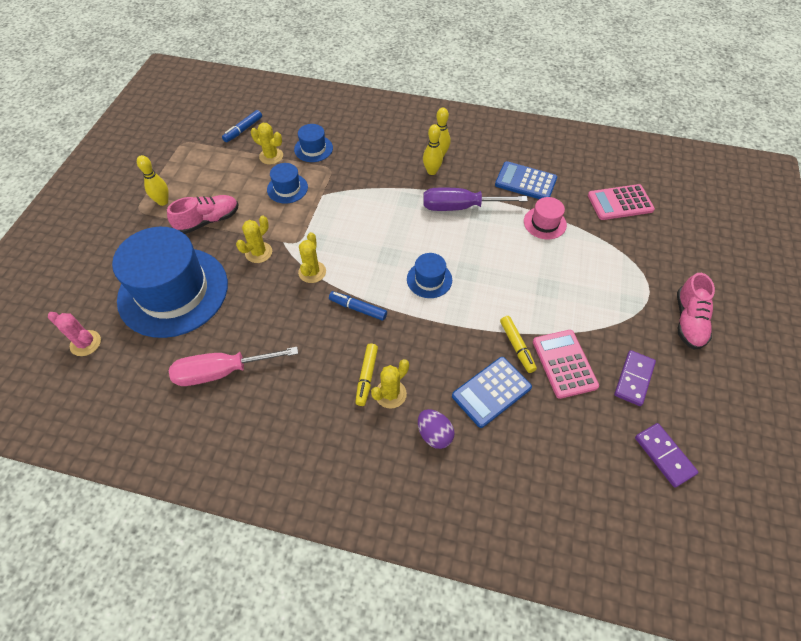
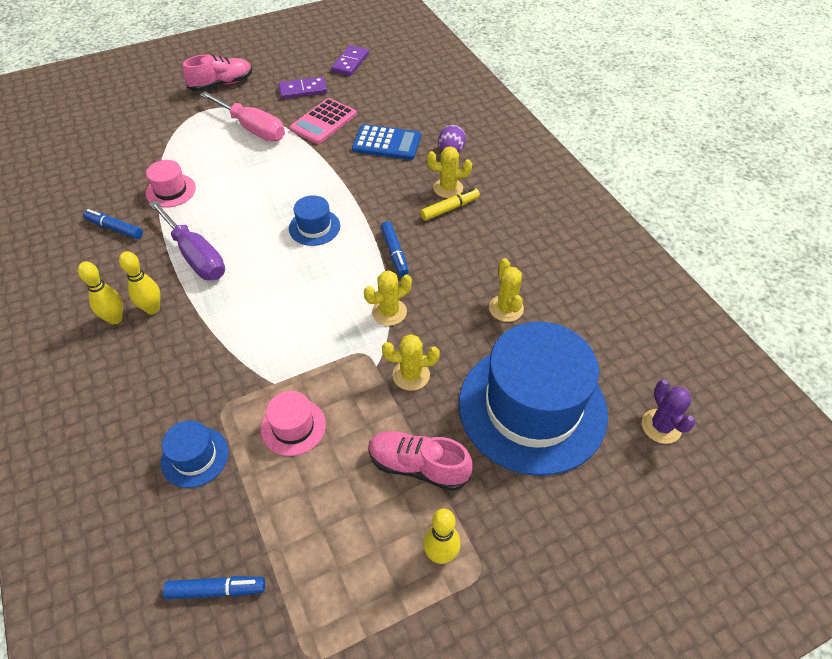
camera: 130 degrees left, 5 degrees down
(85, 343) = (661, 426): pink cactus -> purple cactus
(222, 372) = (552, 296): pink screwdriver -> pink screwdriver (252, 129)
(271, 156) = (248, 496): yellow cactus -> yellow cactus (506, 308)
(287, 188) = (293, 427): blue hat -> pink hat
(517, 346) = (333, 148): yellow marker -> none
(525, 182) = (115, 228): blue calculator -> blue marker
(620, 203) = (101, 158): pink calculator -> none

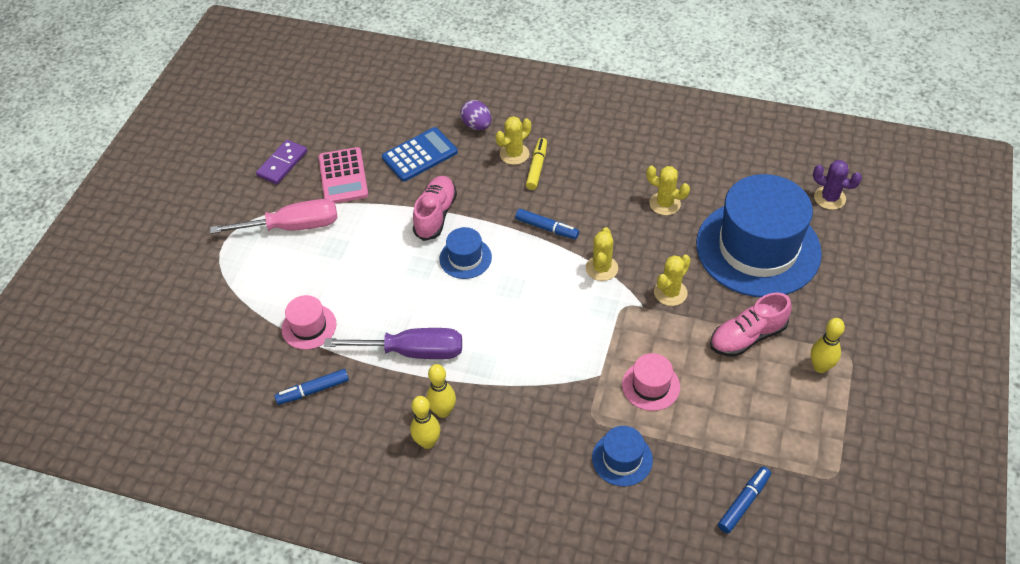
camera: 45 degrees left, 0 degrees up
(221, 84) = (199, 212): pink shoe -> pink shoe (435, 215)
(350, 63) = (285, 111): purple domino -> none

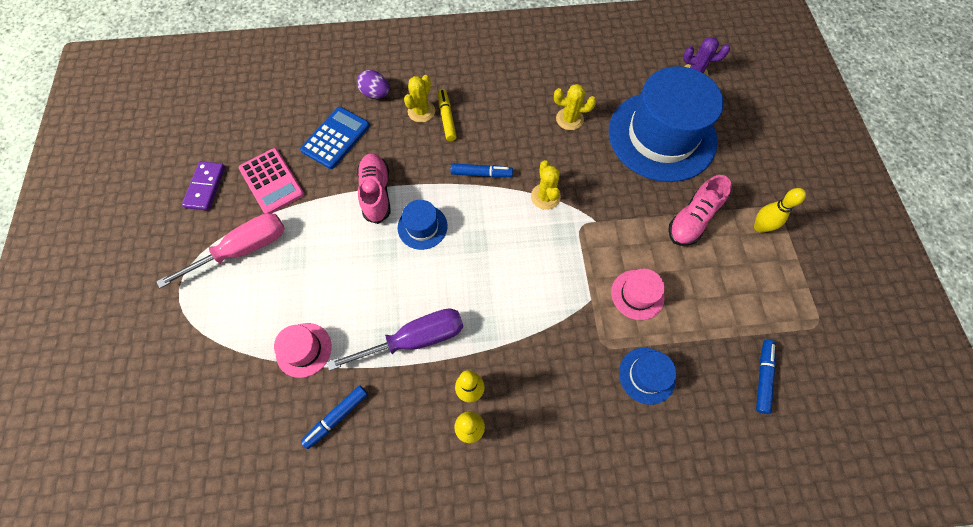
camera: 25 degrees left, 15 degrees up
(670, 293) = (612, 200): yellow cactus -> none

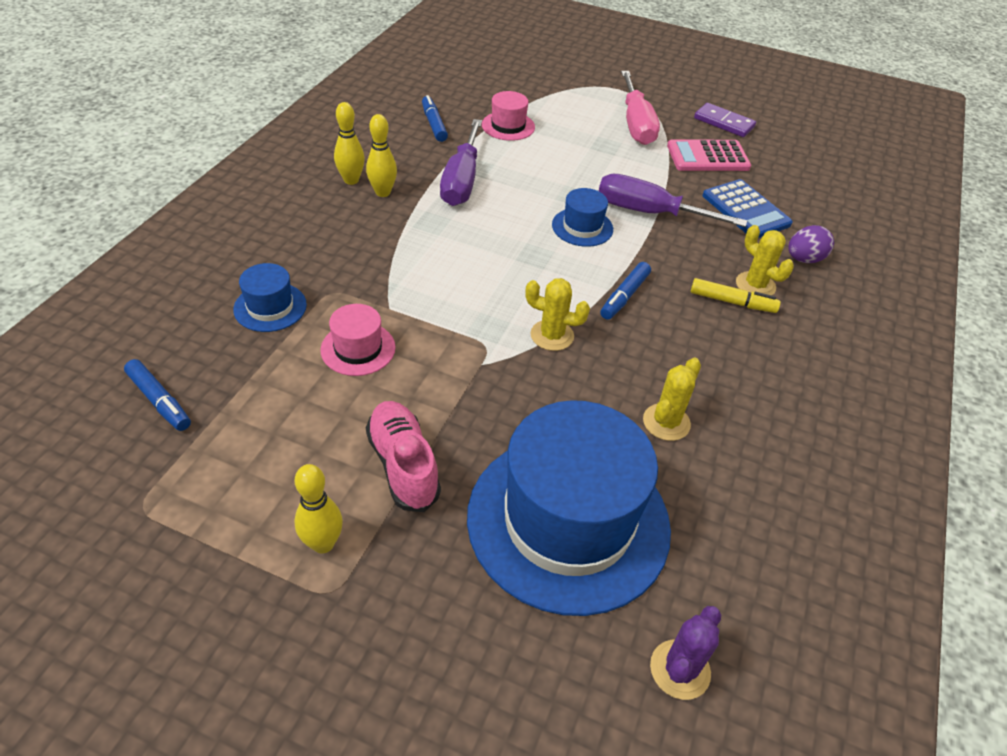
camera: 115 degrees right, 20 degrees down
(376, 193) = (649, 212): pink shoe -> purple screwdriver

